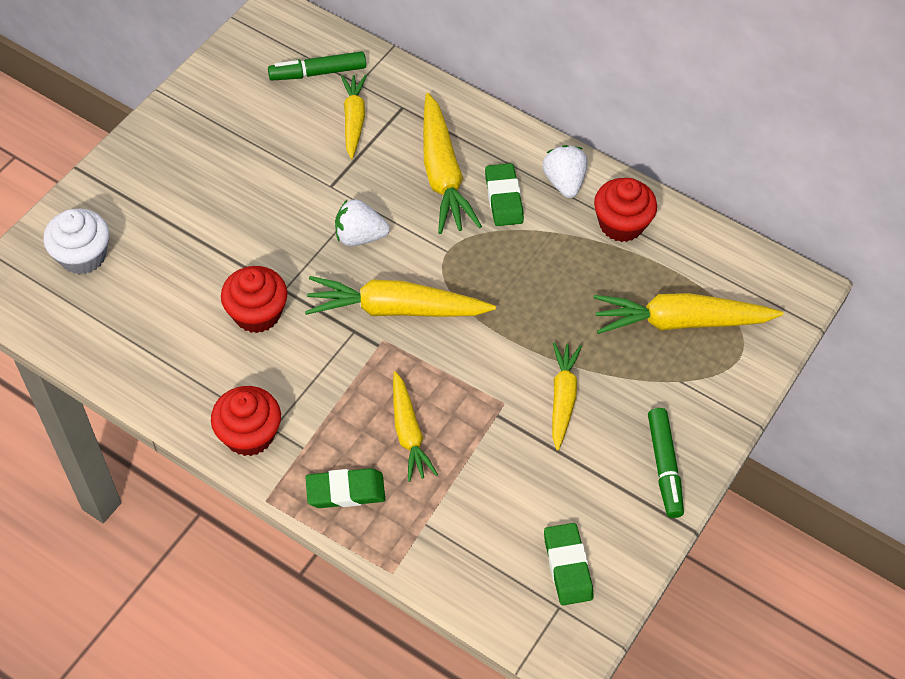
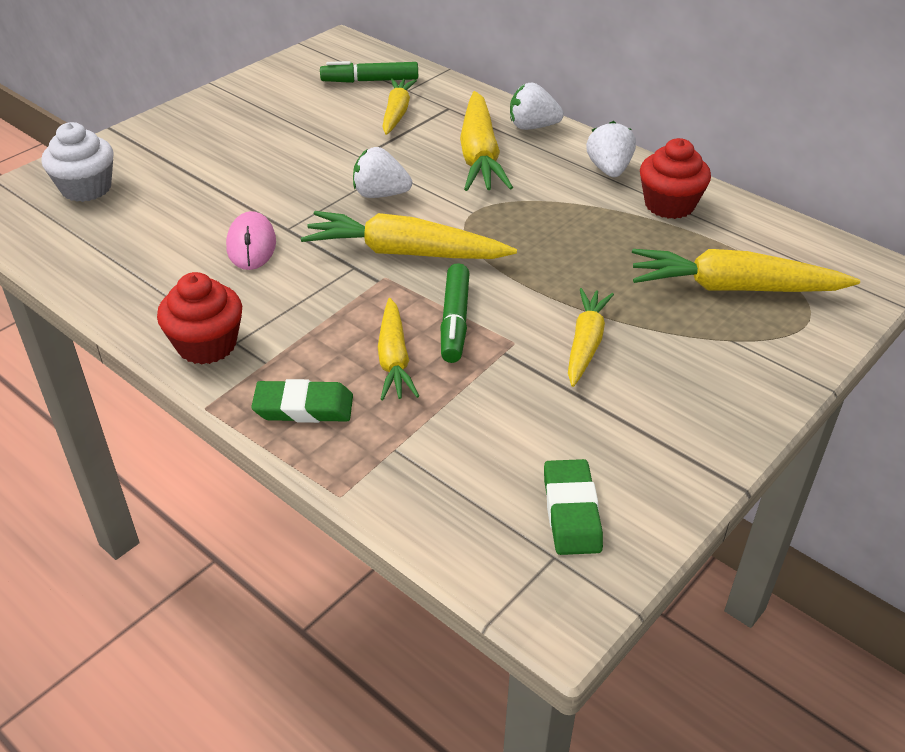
camera: 10 degrees right, 15 degrees down
(257, 313) = (251, 245): red cupcake -> pink mouse
(487, 128) = (532, 127): none -> white strawberry
(503, 198) = (541, 177): green eraser -> none
(664, 466) = (708, 419): green marker -> green marker (455, 321)

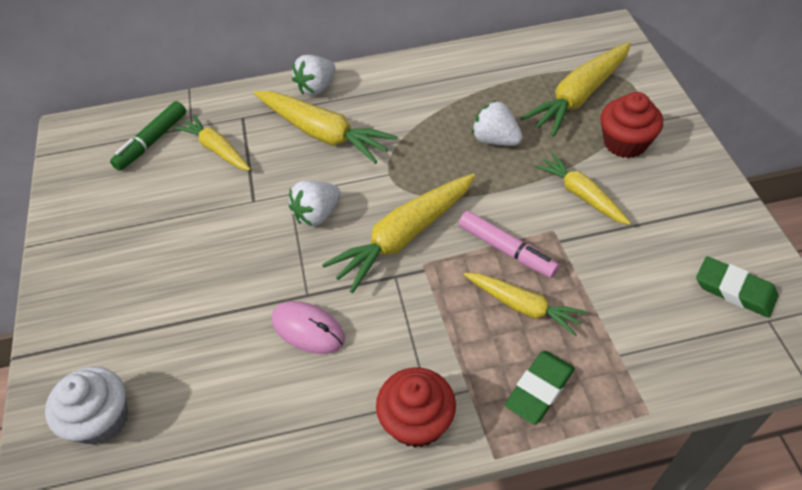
camera: 50 degrees left, 10 degrees up
(455, 321) = (506, 249): green marker -> pink marker
(609, 169) = (406, 79): white strawberry -> white strawberry (495, 140)
(669, 205) = (471, 75): red cupcake -> red cupcake (625, 143)

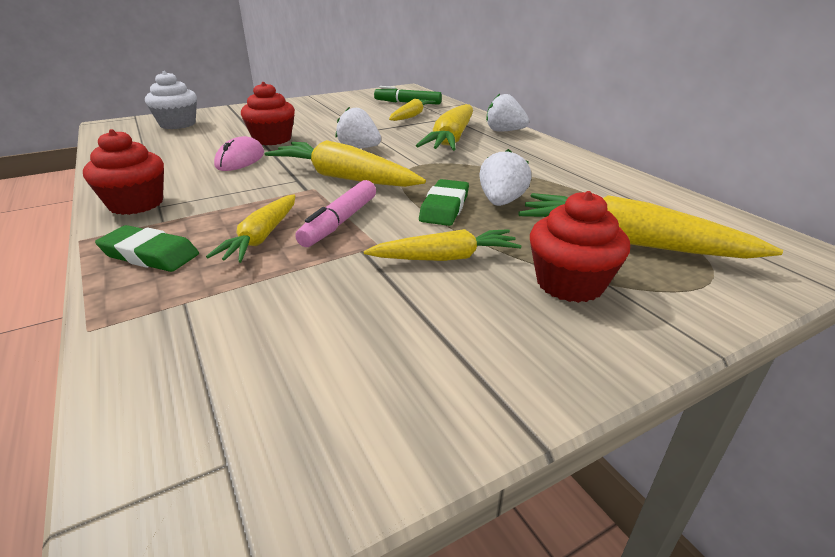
camera: 70 degrees right, 20 degrees down
(243, 296) = (272, 139): none -> red cupcake
(581, 195) = (445, 257): yellow carrot -> yellow carrot turned 45 degrees clockwise
(734, 290) = (296, 412): green eraser -> green eraser (444, 207)

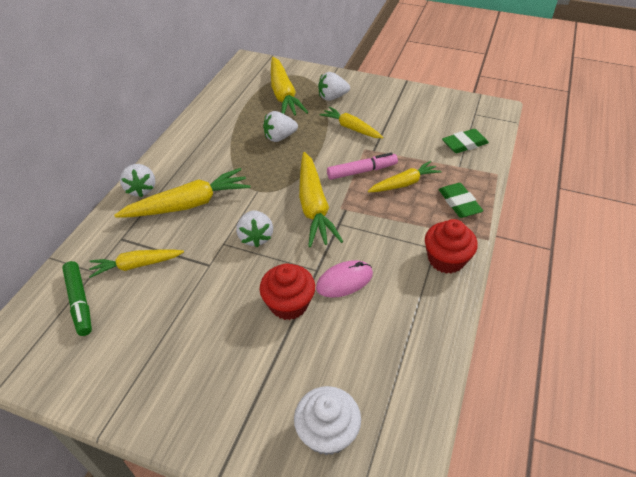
camera: 130 degrees left, 15 degrees up
(444, 207) = (307, 150): green eraser -> green eraser (464, 144)
(570, 283) = (332, 97): red cupcake -> white strawberry

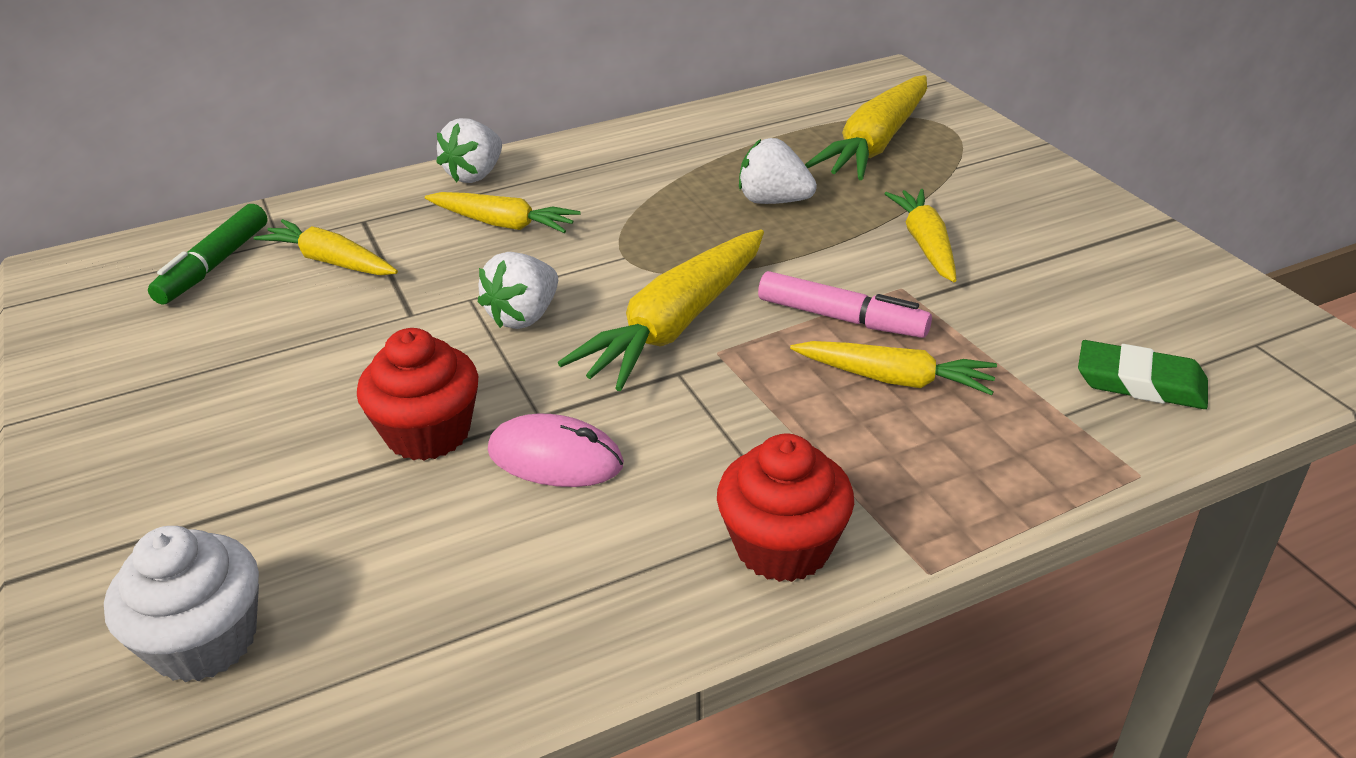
camera: 45 degrees right, 10 degrees down
(188, 204) = (503, 224): yellow carrot -> yellow carrot, size x0.63
(332, 97) = (962, 183): white strawberry -> none
(459, 203) = (962, 474): green eraser -> none

